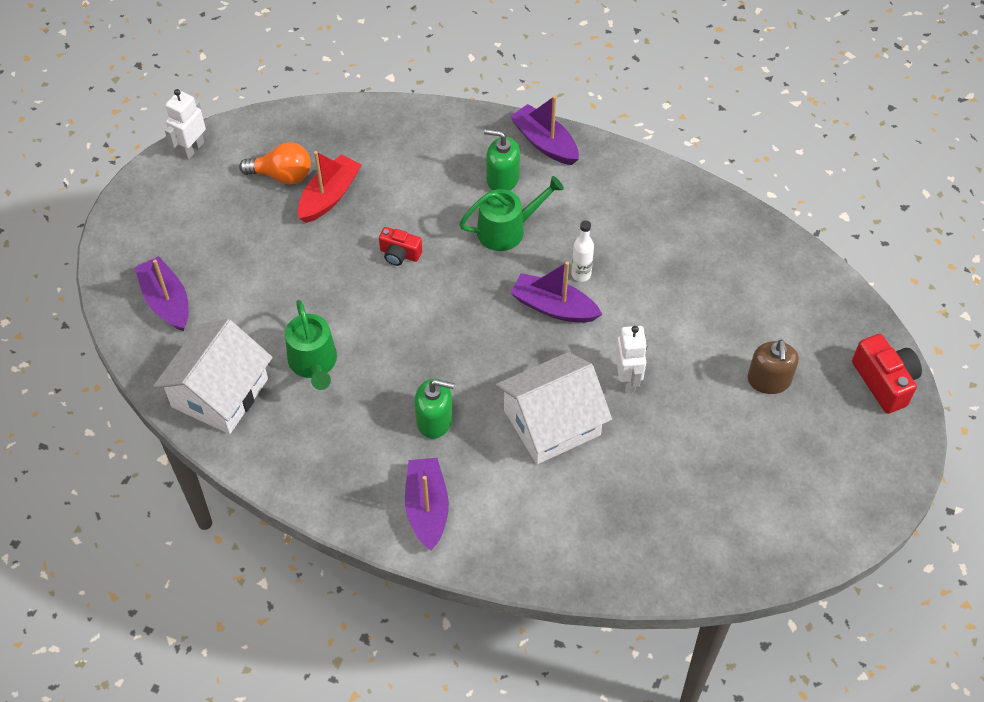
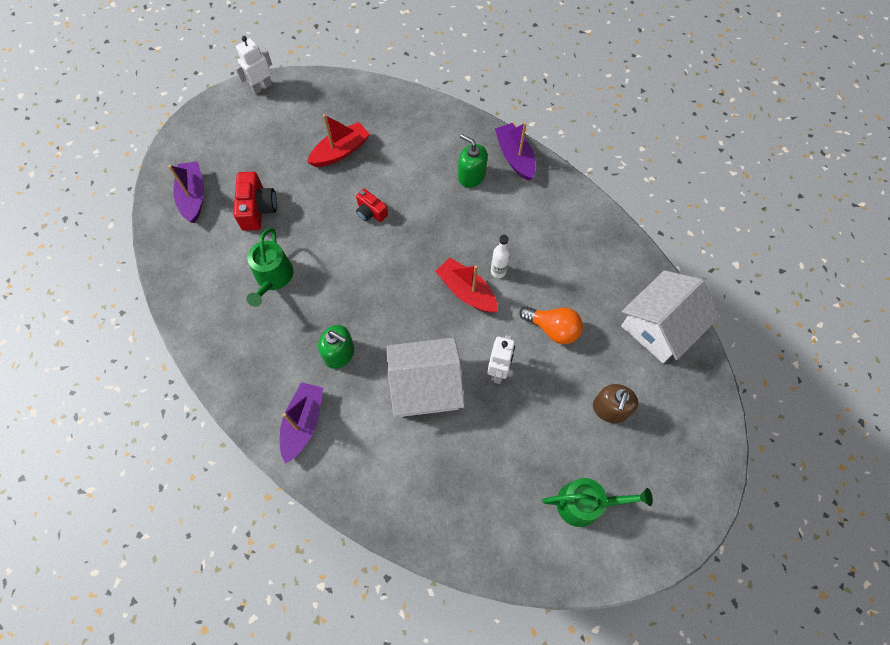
camera: 20 degrees right, 10 degrees up
(220, 393) = (198, 279): white house -> white house (660, 326)
(282, 175) = (314, 125): orange light bulb -> orange light bulb (553, 329)
(507, 230) = (457, 217): green watering can -> green watering can (585, 503)
(554, 307) = (466, 291): purple boat -> red boat
(884, 382) = (705, 443): red camera -> red camera (257, 209)

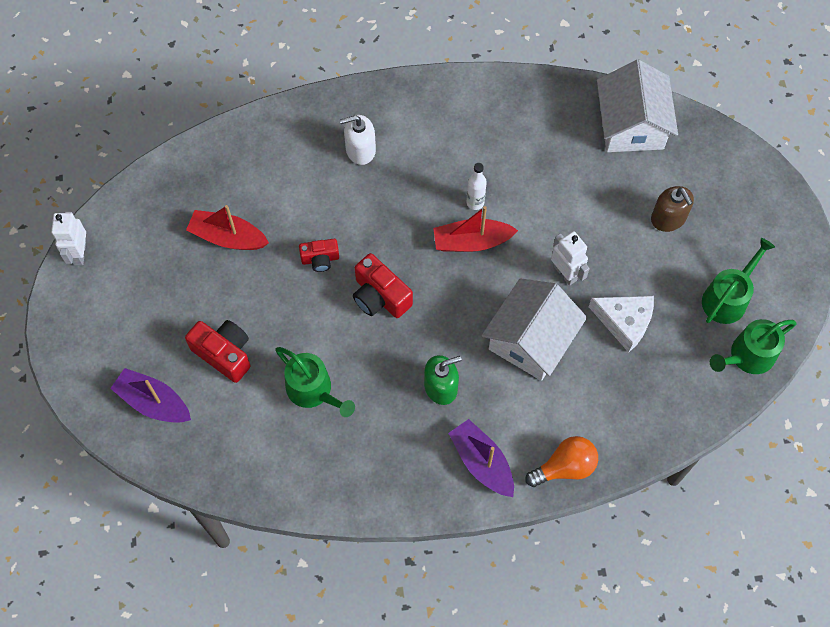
camera: 50 degrees left, 0 degrees up
(340, 151) = (228, 237): red boat -> red boat turned 75 degrees counterclockwise
(375, 266) = (380, 296): none -> red camera
(471, 176) = (360, 149): green soap dispenser -> white soap dispenser
(496, 441) = (624, 322): none -> white cheese
(515, 157) = (374, 100): purple boat -> none
(550, 557) = (748, 356): none -> green watering can
(553, 329) = (565, 203): orange light bulb -> orange light bulb (565, 467)

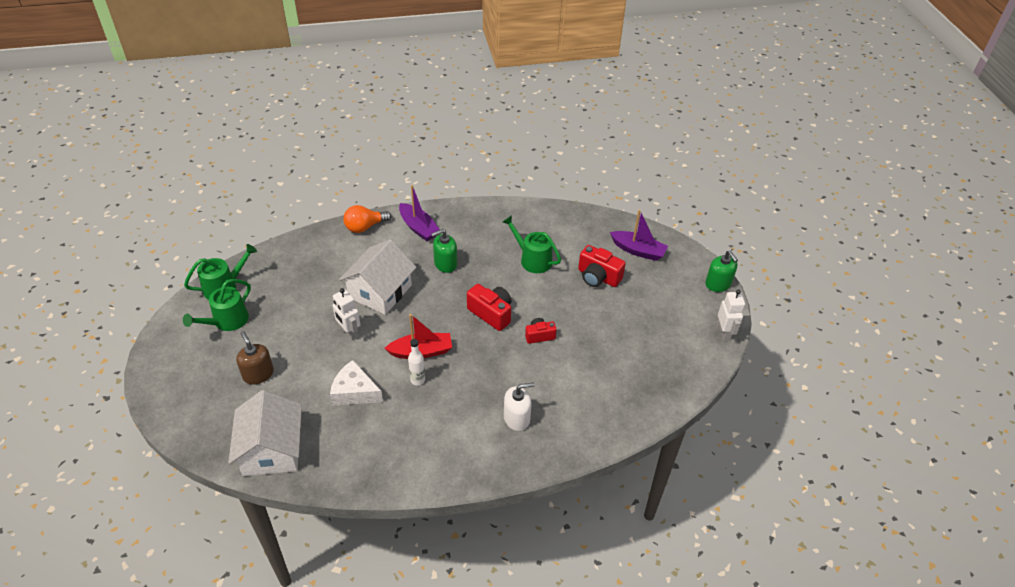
camera: 175 degrees right, 20 degrees down
(57, 334) = (718, 284): none -> green soap dispenser
(228, 237) = (614, 348): red boat -> none
(624, 322) = (309, 304): white cheese -> white cheese (354, 391)

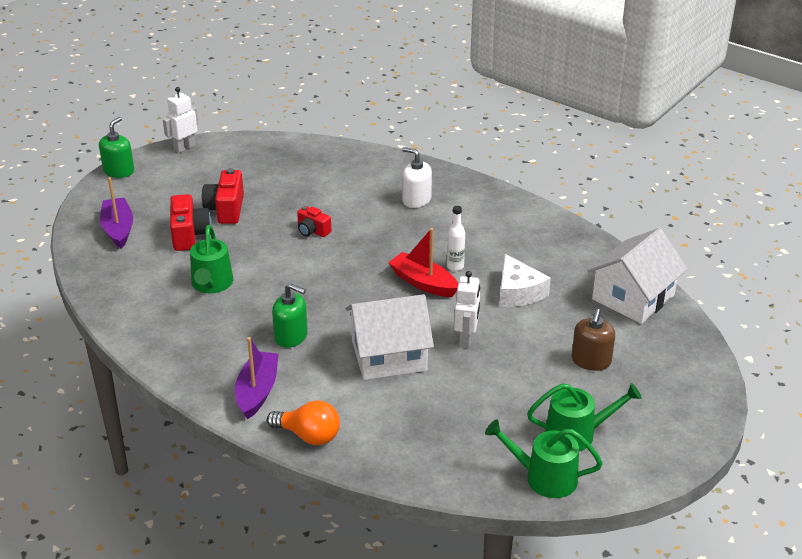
camera: 130 degrees left, 10 degrees down
(491, 313) = (322, 270): red camera -> red camera (226, 209)

